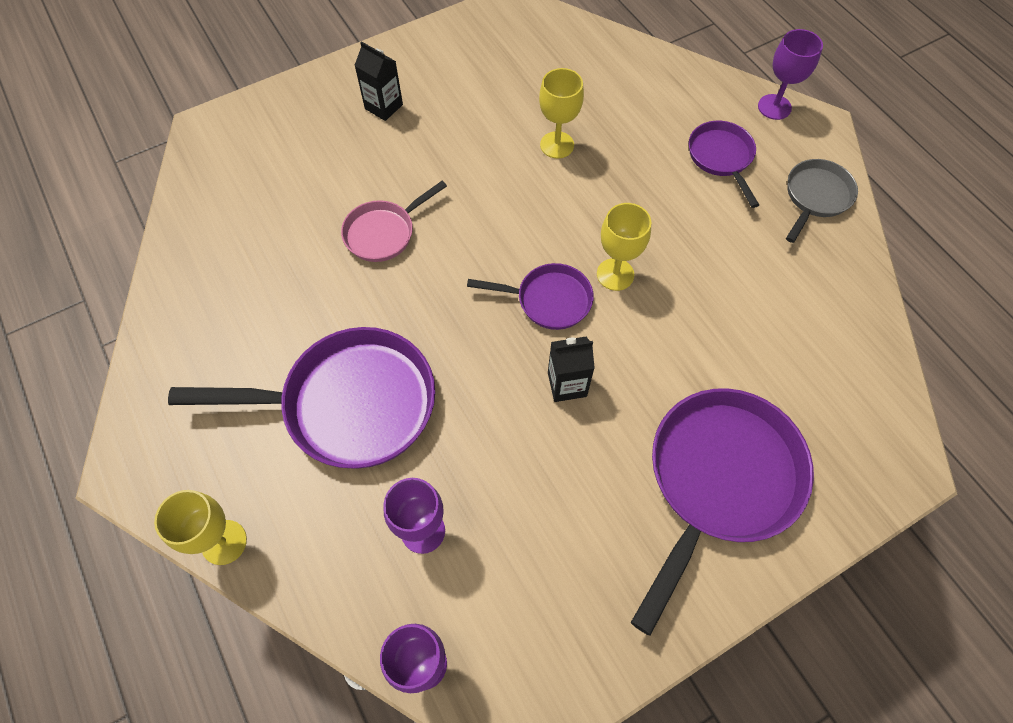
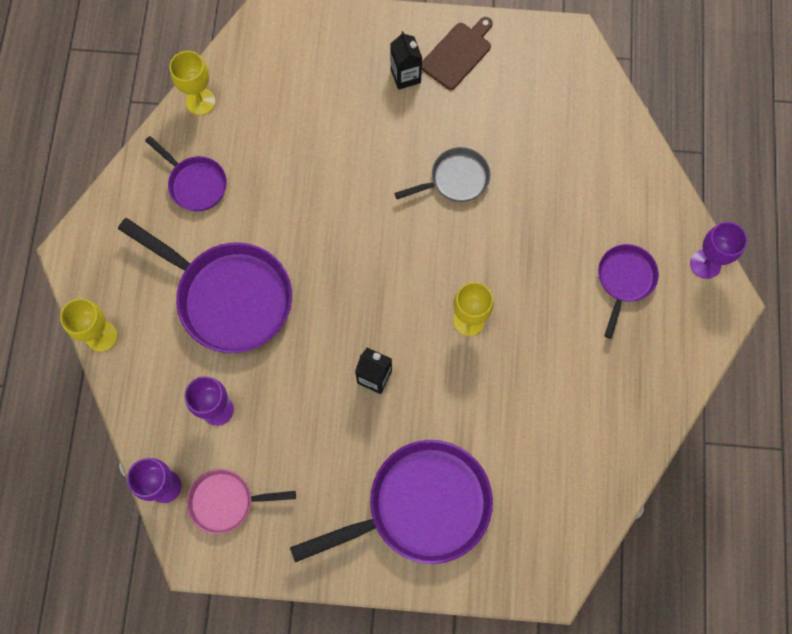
camera: 35 degrees right, 10 degrees up
(384, 232) = (334, 184): pink pan -> pink pan (226, 501)
(419, 65) = (458, 53): none -> brown cutting board
(548, 300) = (408, 309): purple pan -> purple pan (195, 183)
(557, 145) = (508, 190): yellow goblet -> yellow goblet (200, 101)
(815, 197) = (668, 358): grey pan -> grey pan (455, 179)

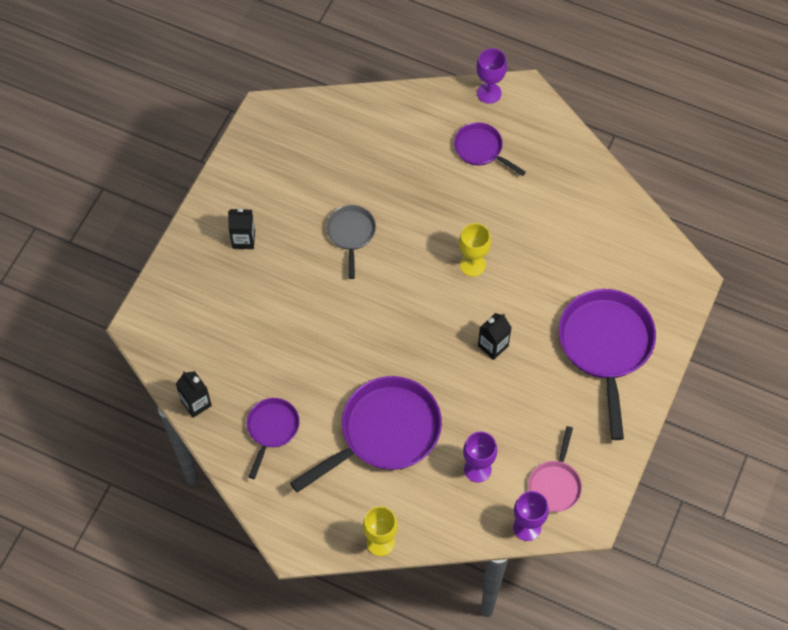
camera: 70 degrees left, 10 degrees down
(195, 183) = (272, 429): purple pan -> purple pan turned 45 degrees counterclockwise
(200, 101) = (196, 403): yellow goblet -> black carton
(458, 53) = (241, 195): brown cutting board -> none

